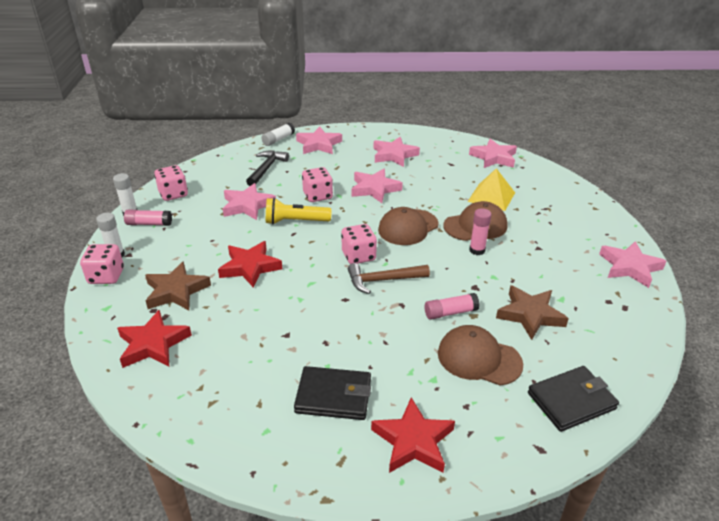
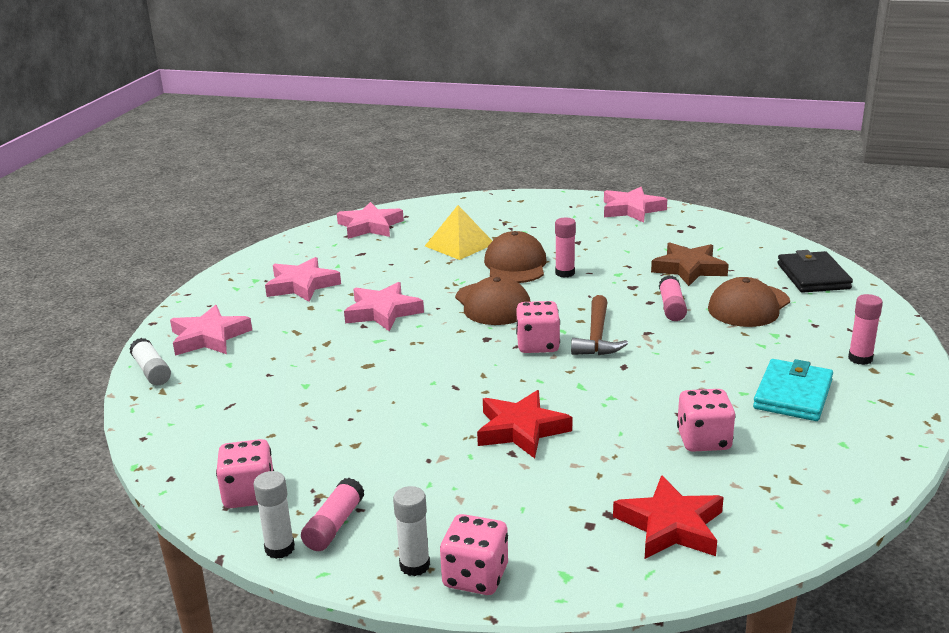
camera: 70 degrees left, 10 degrees down
(176, 291) = (551, 500): brown star -> none
(247, 205) = (349, 419): pink star -> none
(266, 169) = (244, 391): black hammer -> none
(295, 221) = (425, 381): yellow flashlight -> none
(317, 196) = (367, 356): pink dice -> pink dice (703, 440)
(333, 396) = (793, 394): black wallet -> turquoise wallet
(413, 441) = (860, 359): red star -> pink glue stick

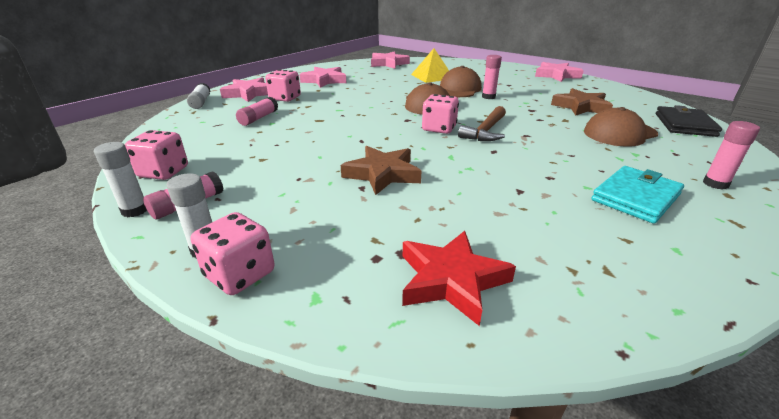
camera: 20 degrees right, 5 degrees up
(383, 312) = (356, 98): pink star -> none
(521, 429) = (382, 174): red star -> brown star
(671, 307) = (555, 124): pink glue stick -> pink glue stick (258, 118)
(703, 440) = (530, 214): pink dice -> pink dice (285, 98)

